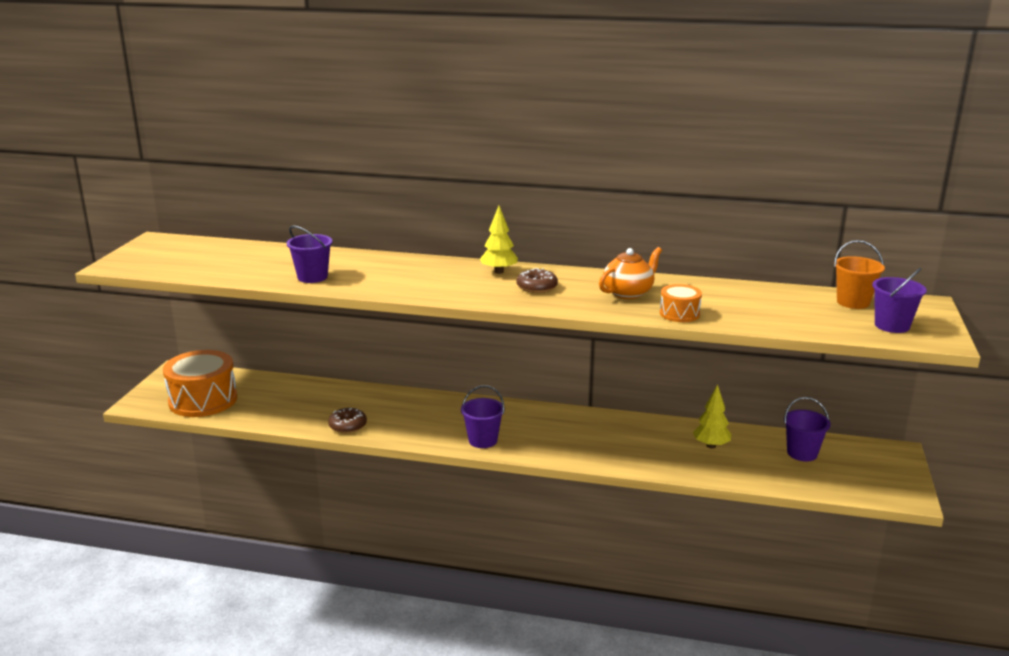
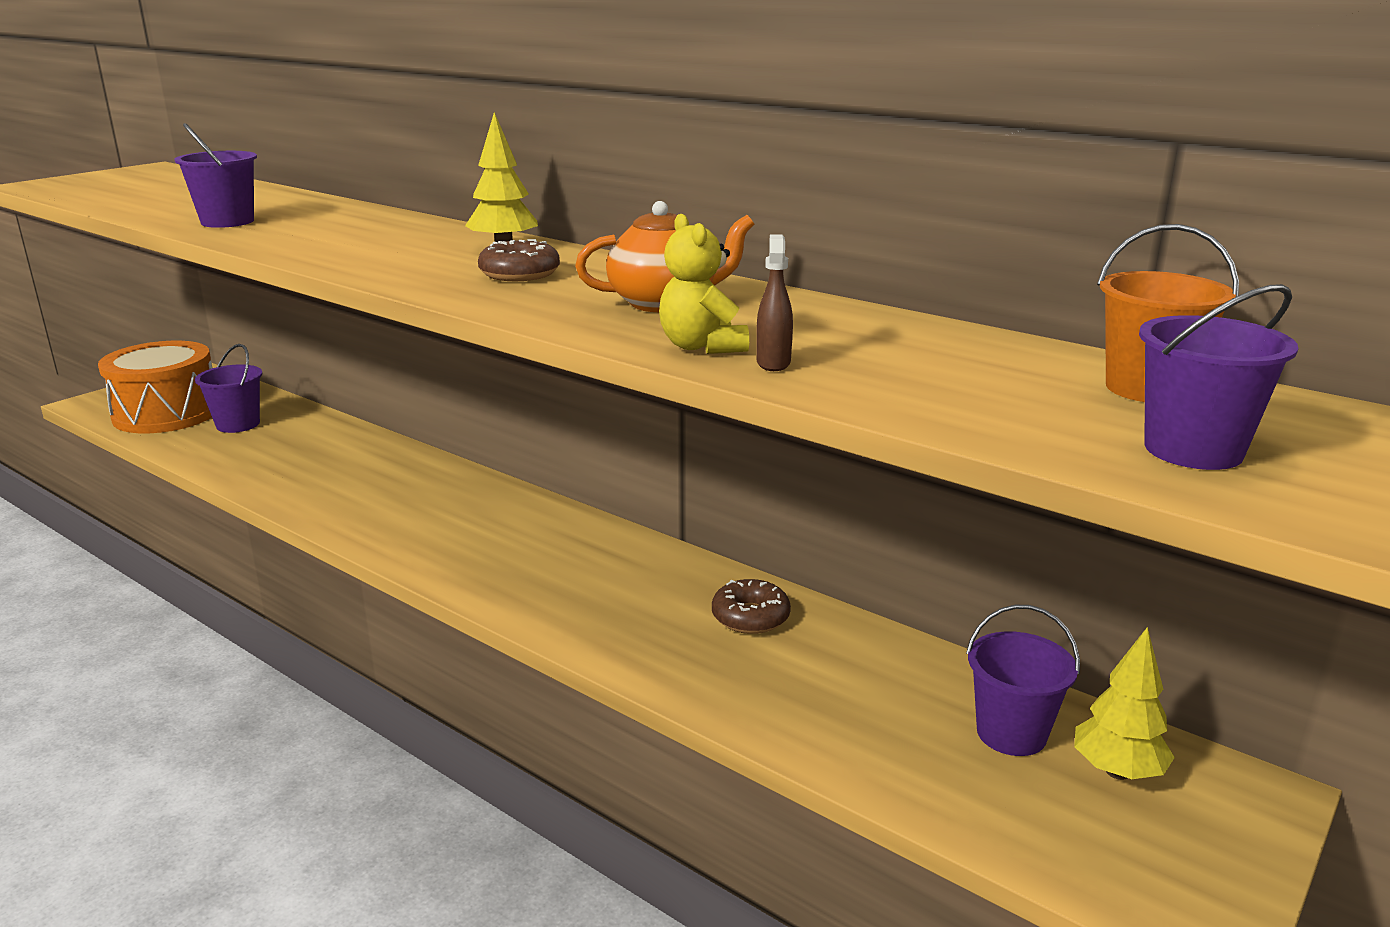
camera: 25 degrees right, 0 degrees up
(347, 426) = (286, 486): brown donut -> brown donut (750, 617)
(483, 440) = (441, 553): purple bucket -> purple bucket (238, 424)
(679, 314) = (702, 347): orange drum -> yellow teddy bear
(711, 446) = (827, 665): yellow tree -> yellow tree (1117, 771)
(717, 316) = (773, 363): none -> brown spray bottle

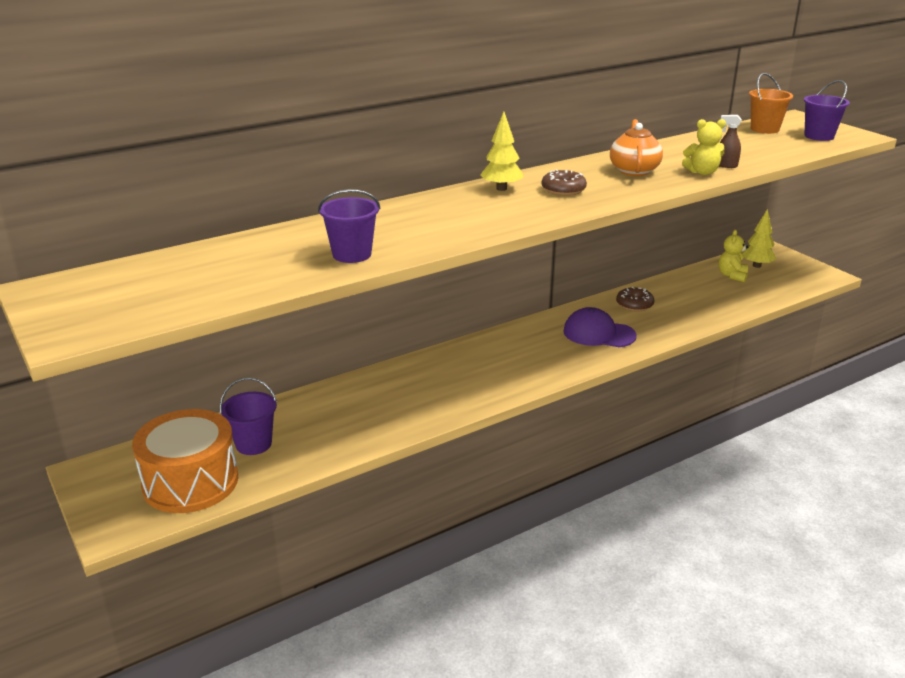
camera: 70 degrees left, 5 degrees up
(606, 593) = (598, 333): none -> purple cap
(1011, 733) = (732, 276): purple bucket -> yellow teddy bear

